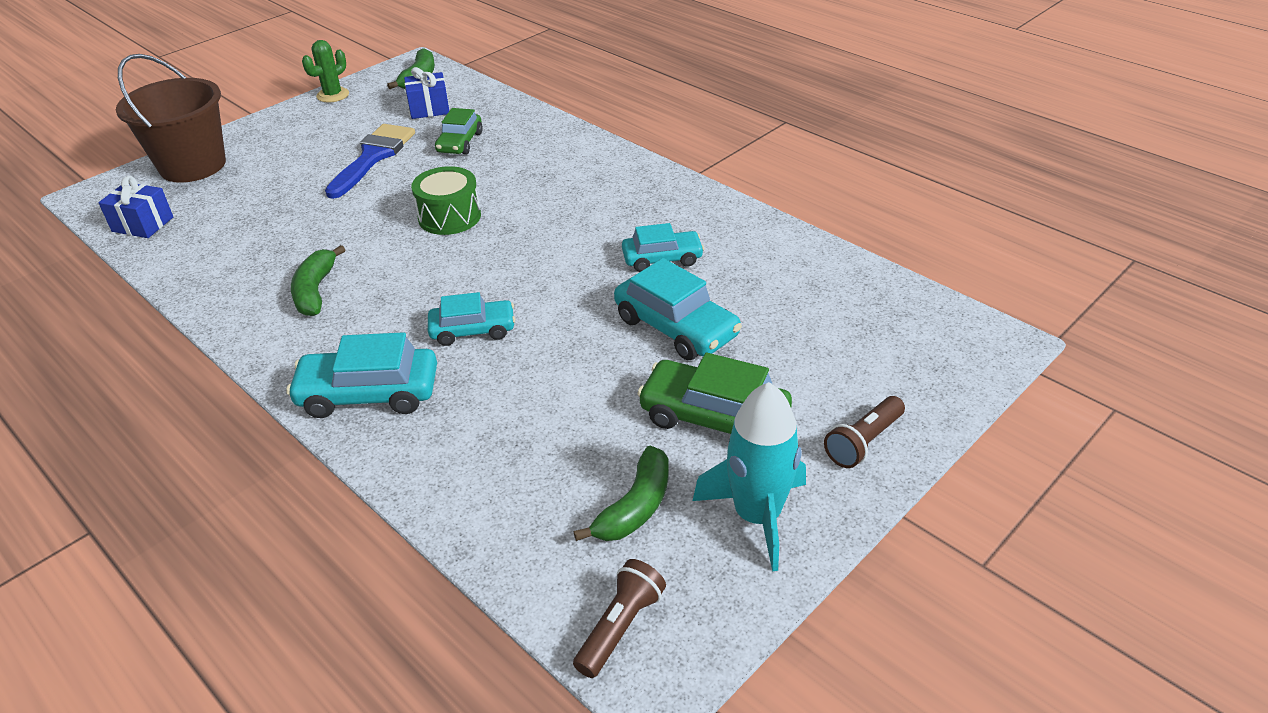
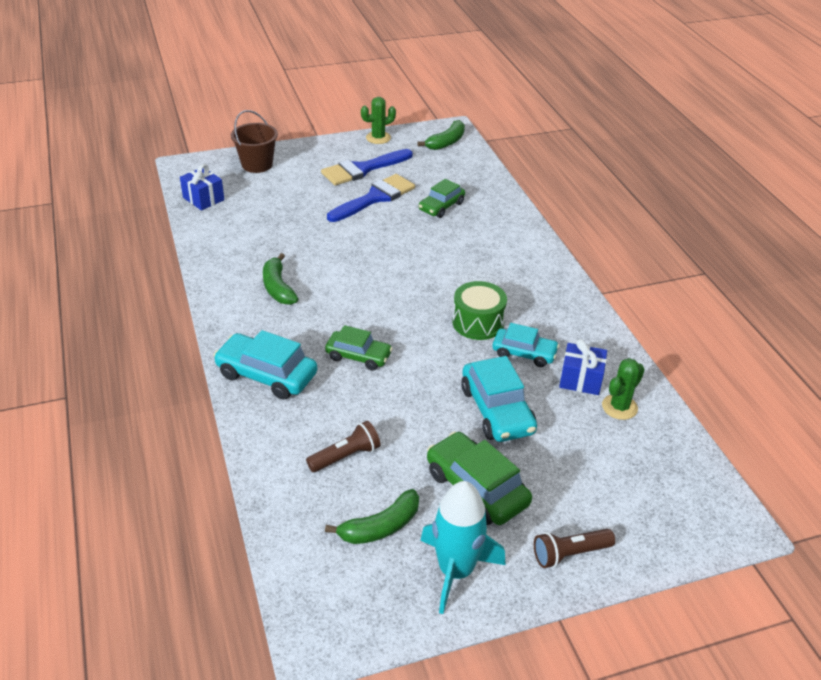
camera: 25 degrees right, 0 degrees up
(193, 165) = (257, 164): brown bucket -> brown bucket, size x0.66
(315, 291) = (278, 288): green banana -> green banana turned 45 degrees counterclockwise
(336, 132) = (362, 169): none -> blue brush
(429, 109) = (437, 171): blue gift -> blue gift (581, 380)
(449, 217) = (397, 264): green drum -> green drum (478, 322)
(473, 330) = (358, 356): turquoise car -> green car
(620, 627) = (318, 600): brown flashlight -> brown flashlight (346, 456)
(801, 275) = (619, 407): none -> green cactus

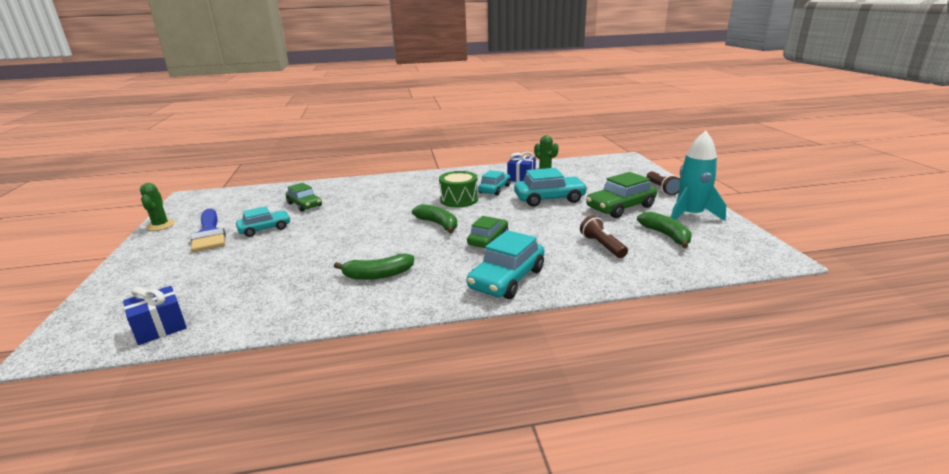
camera: 80 degrees left, 15 degrees down
(257, 164) = (124, 291): brown bucket -> none
(375, 198) = (265, 229): blue brush -> turquoise car
(446, 142) = (208, 199): green banana -> green banana (438, 224)

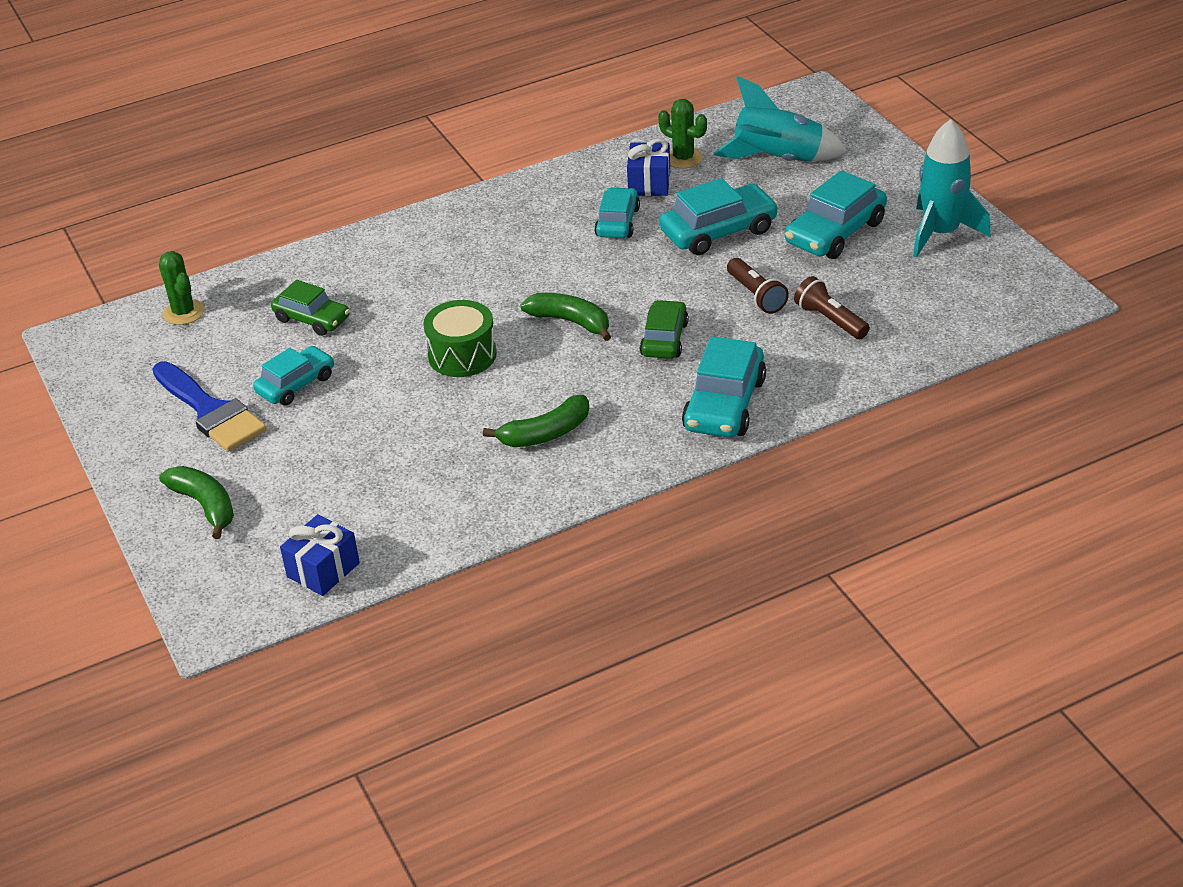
camera: 15 degrees left, 15 degrees up
(160, 225) = (104, 412): green cactus -> green cactus (183, 312)
(459, 200) = (571, 259): green drum -> green drum (462, 355)
(597, 177) = (778, 160): none -> turquoise rocket
(620, 207) = (835, 232): green car -> turquoise car
(661, 189) = (889, 175): brown flashlight -> brown flashlight (756, 295)
(666, 235) = (912, 283): green banana -> green banana (205, 505)

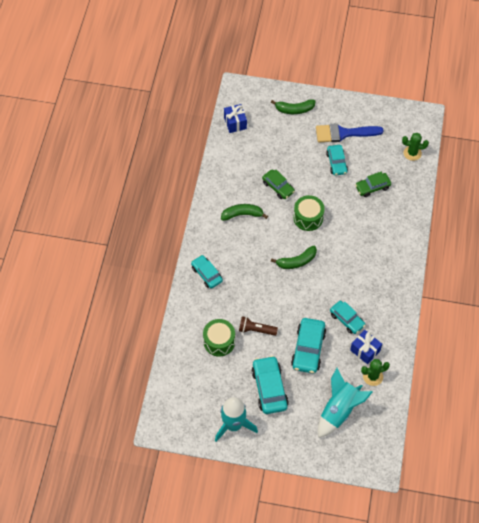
camera: 125 degrees right, 20 degrees up
(545, 433) = (242, 215): green banana -> green banana turned 75 degrees clockwise
(664, 339) = (259, 282): green car -> green car (278, 187)
(724, 404) = (206, 274): turquoise car -> turquoise car, size x0.66
(830, 320) = (219, 341): brown flashlight -> green drum

